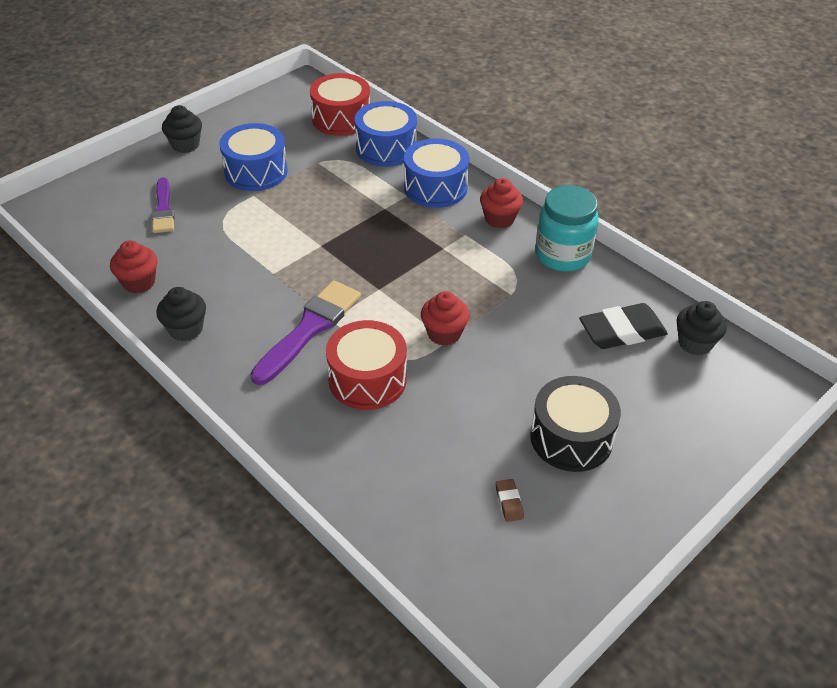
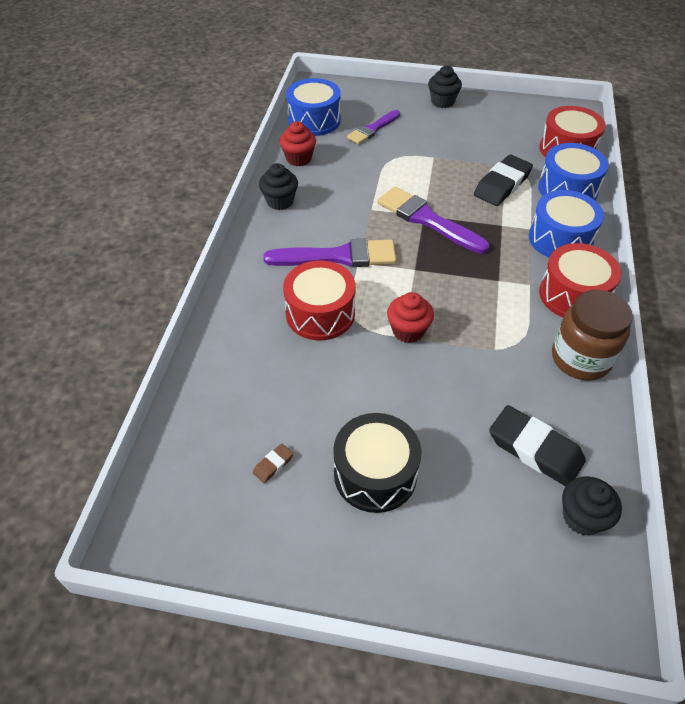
camera: 55 degrees right, 5 degrees up
(256, 171) = (457, 144): blue drum -> blue drum (314, 120)
(328, 246) = (427, 220): none -> purple brush
(338, 178) = (502, 185): none -> black eraser
(499, 219) = (573, 295): red cupcake -> red drum
(562, 255) = (580, 359): turquoise jar -> brown jar

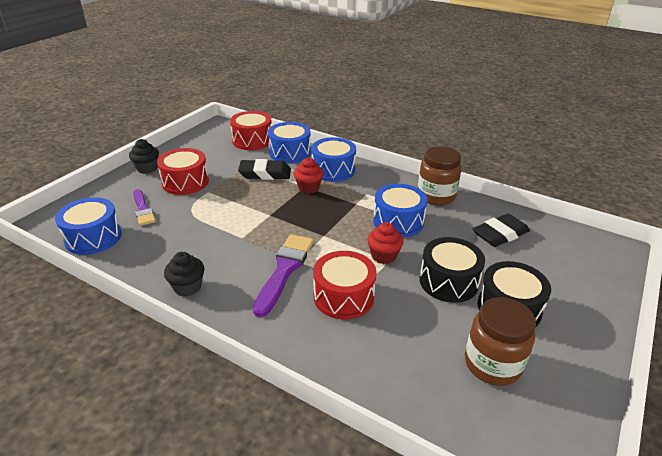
camera: 70 degrees left, 15 degrees down
(273, 465) = (492, 364): brown eraser -> brown jar
(298, 158) = (138, 260): red cupcake -> red cupcake (308, 188)
(394, 403) = (448, 281): none -> black drum
(427, 220) = (275, 214): purple brush -> none
(488, 330) = (398, 221): none -> blue drum
(502, 185) = (265, 173): black eraser -> black eraser turned 60 degrees counterclockwise
(573, 295) = (384, 181): red drum -> red drum (185, 182)
(582, 517) = (549, 233): black cupcake -> none

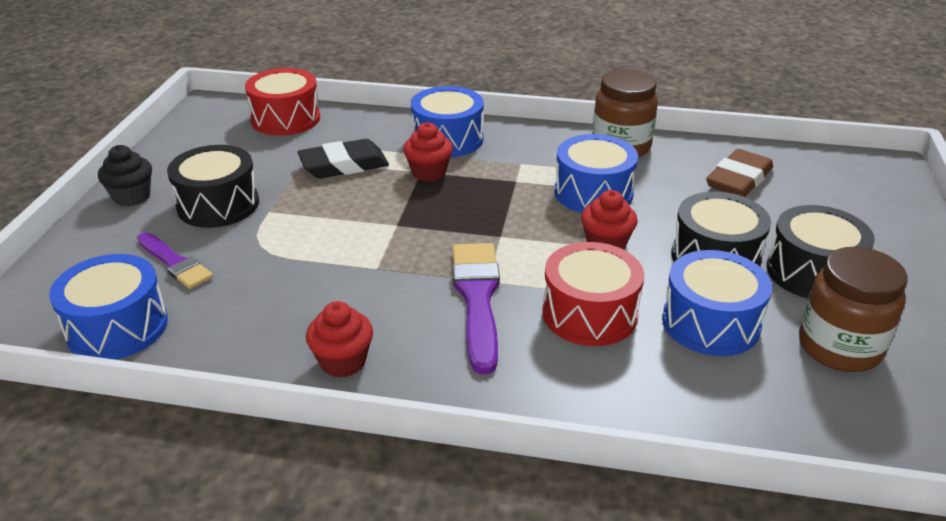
camera: 20 degrees left, 0 degrees up
(185, 182) = (218, 205): red drum -> black drum
(187, 287) = (343, 362): black cupcake -> red cupcake
(290, 153) = (361, 126): blue drum -> blue drum (710, 323)
(500, 234) = (739, 180): black eraser -> brown eraser

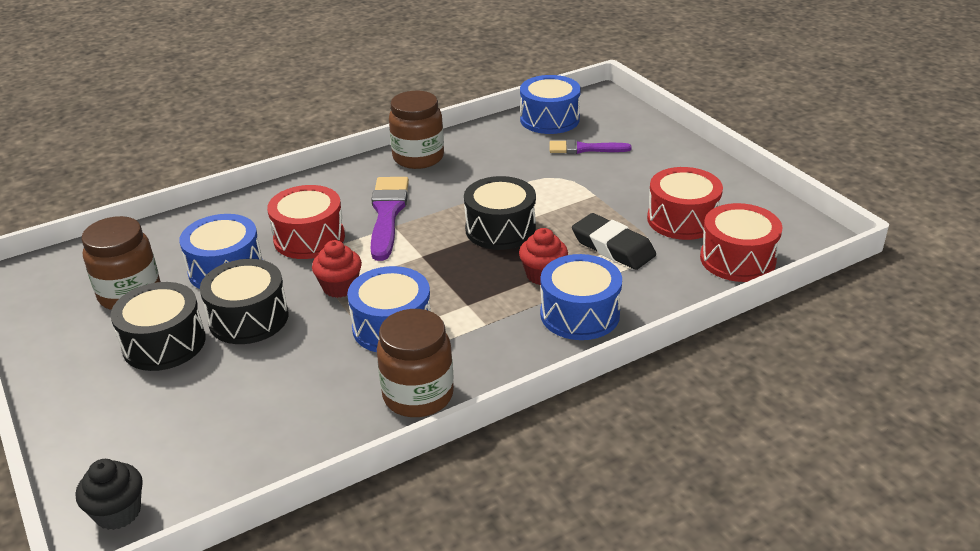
camera: 140 degrees right, 0 degrees up
(132, 197) = (691, 160): black cupcake -> black cupcake (118, 512)
(218, 205) = (632, 182): black drum -> black drum (500, 229)
(256, 158) = (682, 219): none -> red drum
(343, 362) = (418, 157): red cupcake -> brown jar
(344, 165) = (613, 247): black eraser -> black eraser turned 75 degrees counterclockwise
(477, 298) = (387, 214): purple brush -> purple brush turned 135 degrees counterclockwise
(739, 180) = (271, 414): brown eraser -> none

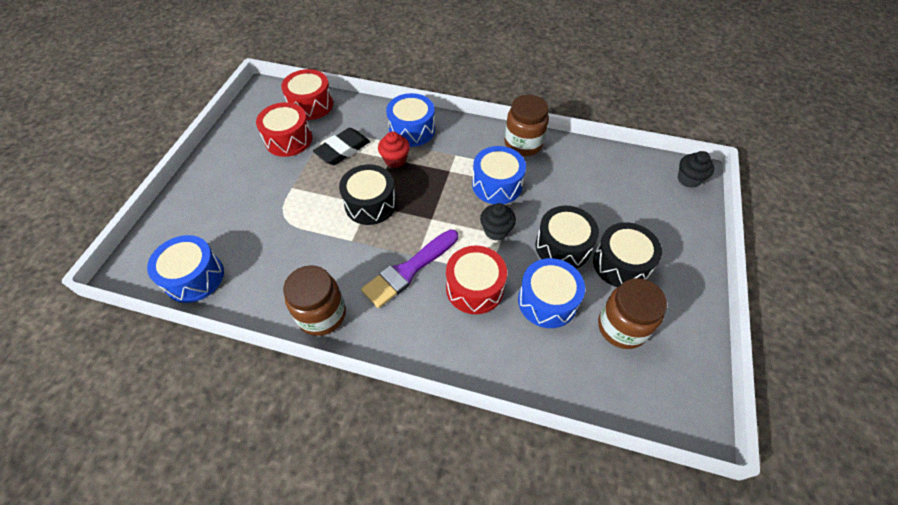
camera: 135 degrees left, 20 degrees up
(340, 287) = (496, 231): red cupcake -> black cupcake
(584, 149) = (231, 228): purple brush -> none
(613, 247) = (343, 150): black eraser -> black eraser turned 45 degrees clockwise

